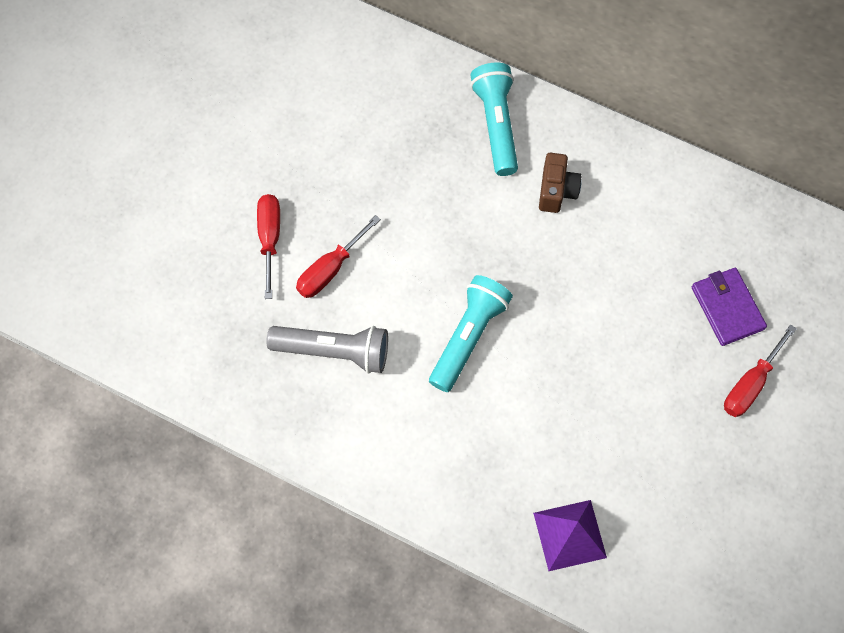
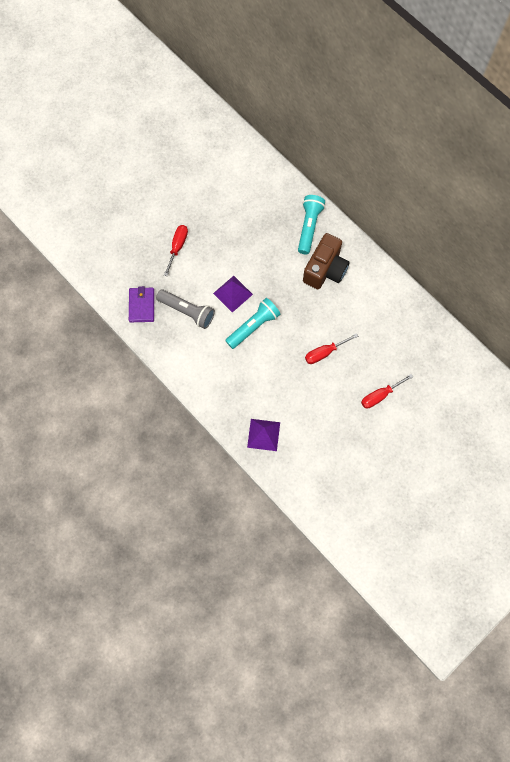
camera: 20 degrees right, 5 degrees up
(330, 269) = (200, 271): red screwdriver -> red screwdriver (324, 352)
(406, 290) = (233, 294): none -> purple pyramid
(556, 191) = (325, 270): brown camera -> brown camera, size x1.79
(727, 308) = (385, 355): purple wallet -> purple wallet (142, 305)

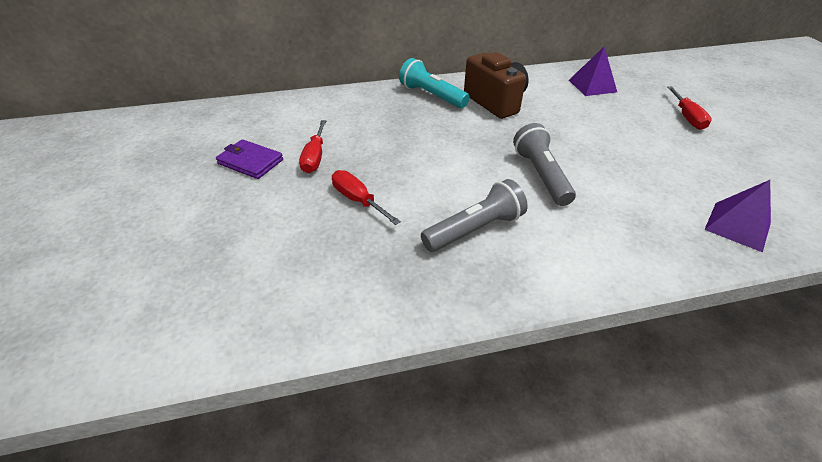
camera: 60 degrees left, 30 degrees down
(142, 305) = (425, 281): purple wallet -> purple wallet (250, 162)
(233, 294) = (477, 176): purple pyramid -> purple pyramid (592, 86)
(253, 326) = (541, 175): turquoise flashlight -> grey flashlight
(324, 352) = (610, 135): red screwdriver -> red screwdriver (315, 157)

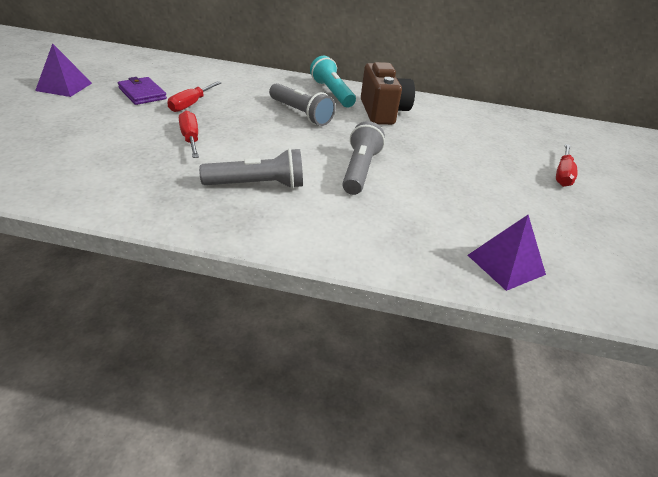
camera: 20 degrees right, 5 degrees down
(428, 130) = (300, 114): none -> grey flashlight
(592, 86) = (492, 126): purple pyramid -> purple pyramid (64, 87)

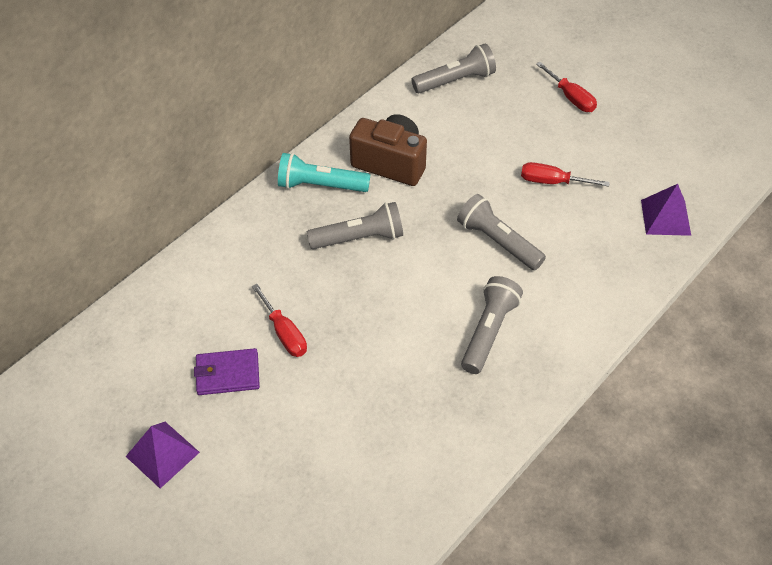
camera: 55 degrees left, 15 degrees up
(190, 138) = (371, 357): red screwdriver -> red screwdriver (552, 182)
(495, 121) = (455, 80): none -> grey flashlight

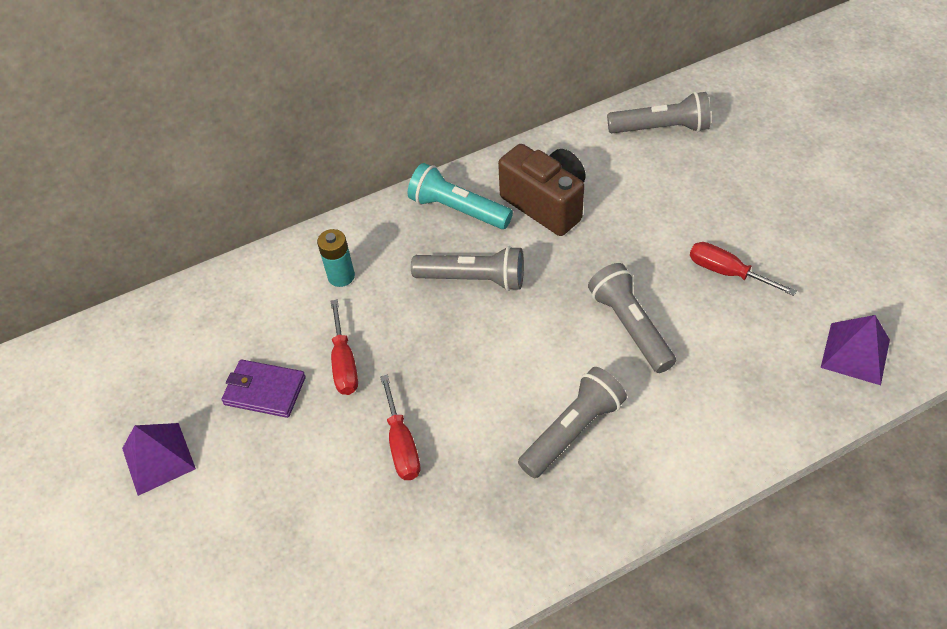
camera: 25 degrees right, 0 degrees up
(247, 265) = (341, 276): none -> turquoise battery
(571, 98) = (792, 178): red screwdriver -> red screwdriver (401, 444)

